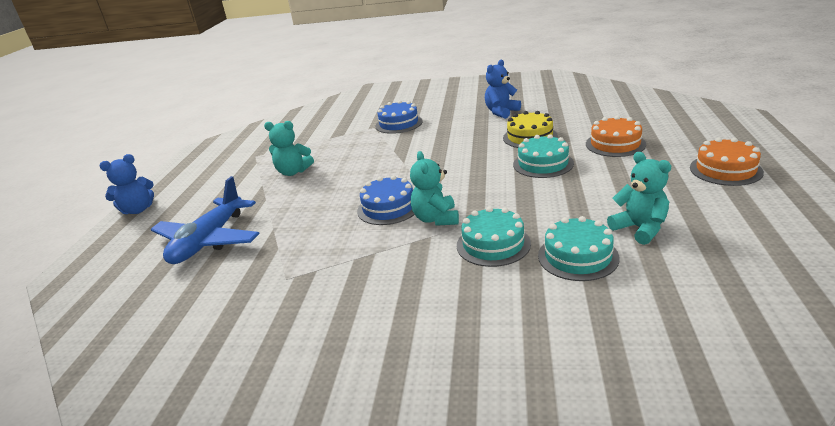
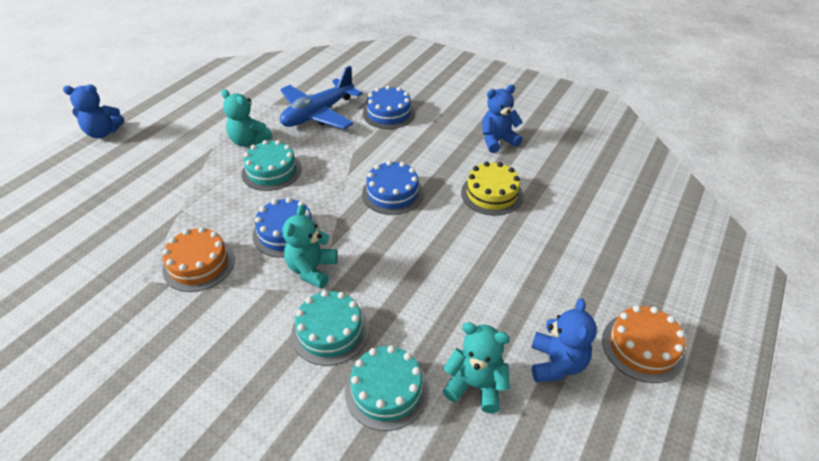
camera: 20 degrees right, 15 degrees up
(209, 241) = (124, 201): blue plane -> blue plane (318, 114)
(453, 160) = (392, 193): none -> blue cake
(543, 164) = (469, 241): turquoise cake -> turquoise cake (271, 171)
(615, 144) = (565, 247): orange cake -> orange cake (199, 264)
(640, 229) = (475, 385): turquoise teddy bear -> turquoise teddy bear turned 60 degrees counterclockwise
(681, 197) = (556, 363): none -> blue teddy bear

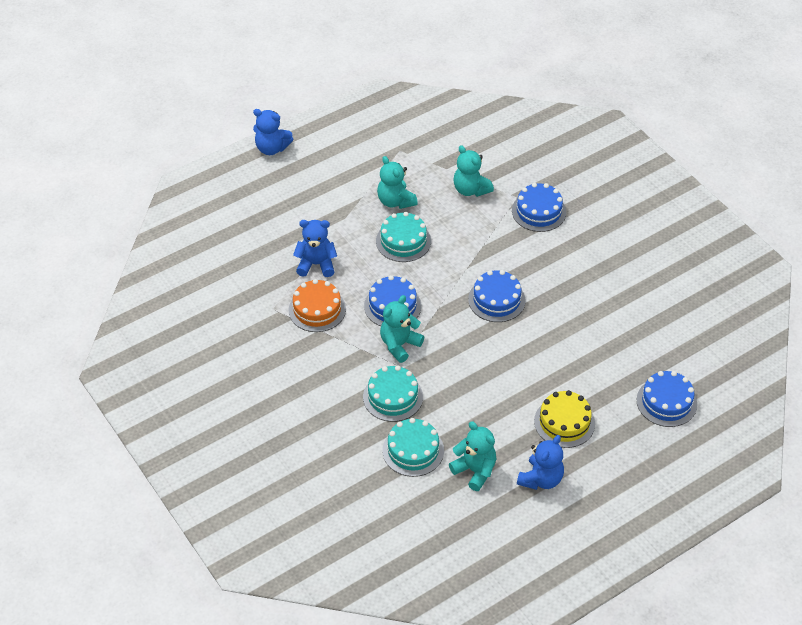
camera: 25 degrees right, 5 degrees up
(318, 114) = (470, 189): blue plane -> turquoise teddy bear
(491, 194) = (582, 331): yellow cake -> yellow cake (564, 422)
(497, 141) = (624, 278): blue teddy bear -> blue teddy bear (316, 264)
(616, 230) = (666, 402): none -> blue cake
(642, 347) = (613, 493): orange cake -> none

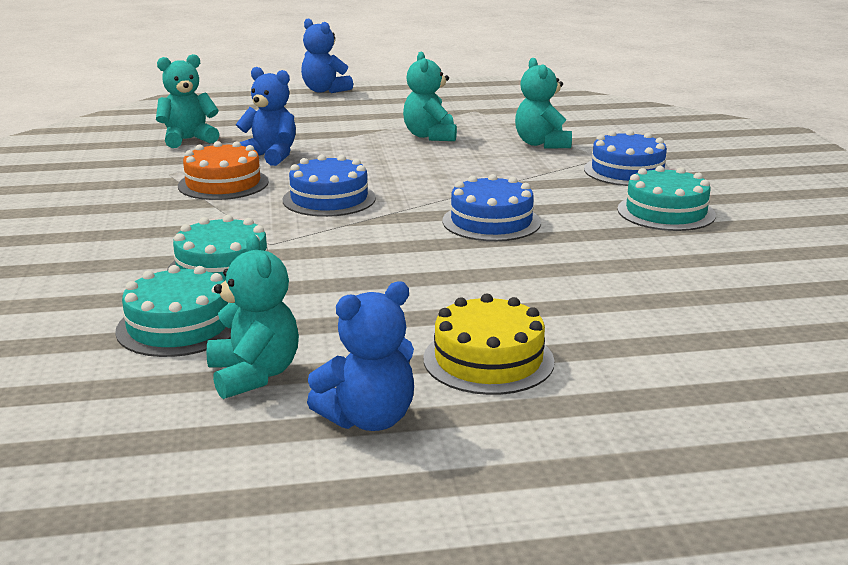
camera: 25 degrees right, 25 degrees down
(399, 345) = (296, 229): turquoise teddy bear -> turquoise teddy bear (188, 140)
(403, 241) = (406, 160): turquoise cake -> turquoise cake (666, 212)
(666, 402) = (727, 384): blue cake -> none

